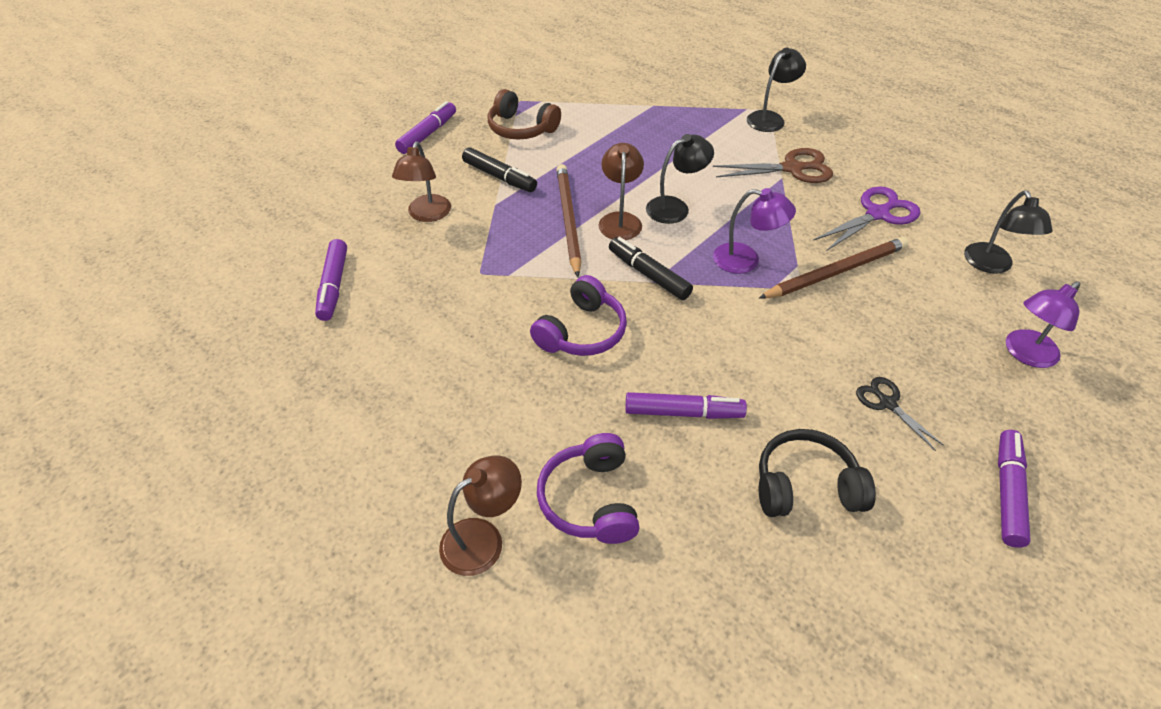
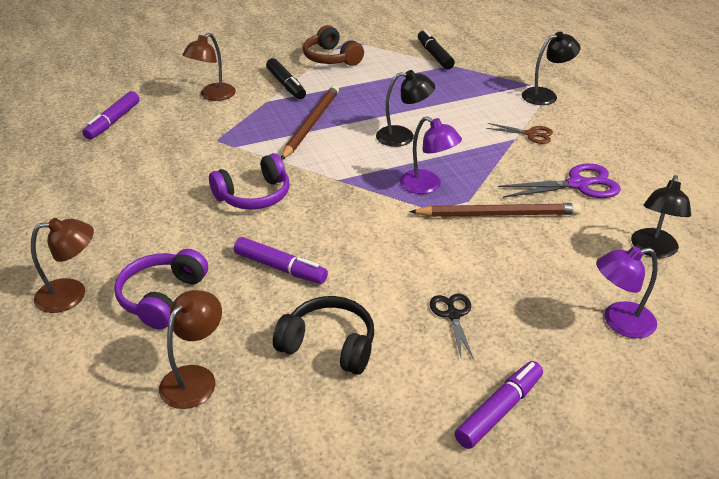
camera: 25 degrees right, 10 degrees down
(428, 134) = (259, 47): purple marker -> none
(620, 220) = (351, 134): brown lamp -> brown lamp (195, 378)
(648, 274) = (339, 174): black marker -> black marker (434, 55)
(792, 168) = (531, 134): brown scissors -> brown scissors, size x0.60

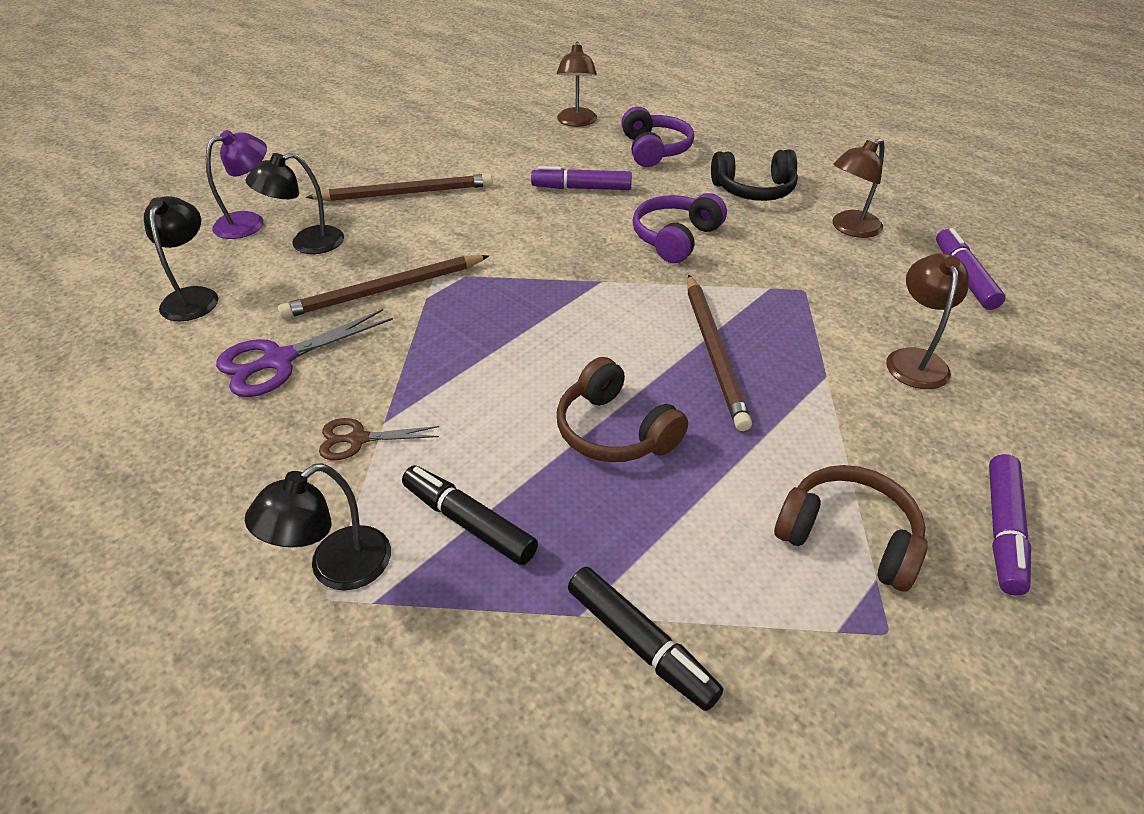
camera: 155 degrees right, 5 degrees up
(72, 294) = (724, 136): brown lamp -> brown lamp (850, 228)
(286, 85) = (841, 423): black marker -> black marker (469, 522)
(329, 345) = (497, 155): black headphones -> black headphones (754, 190)
(396, 107) = (614, 431): none -> brown headphones
(403, 136) = (563, 371): black lamp -> black lamp (307, 243)
(427, 186) = (486, 302): purple lamp -> none
(453, 315) = (406, 193): black scissors -> brown pencil
(499, 410) = (352, 153): purple marker -> purple marker (1002, 530)

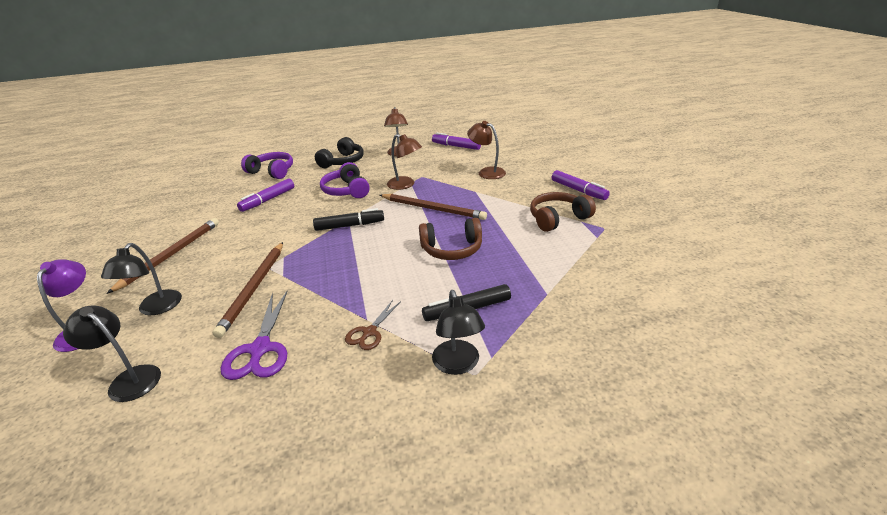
camera: 55 degrees left, 10 degrees down
(576, 122) = (208, 182): brown lamp -> brown lamp (405, 185)
(640, 644) = (573, 283): black marker -> black marker (350, 226)

